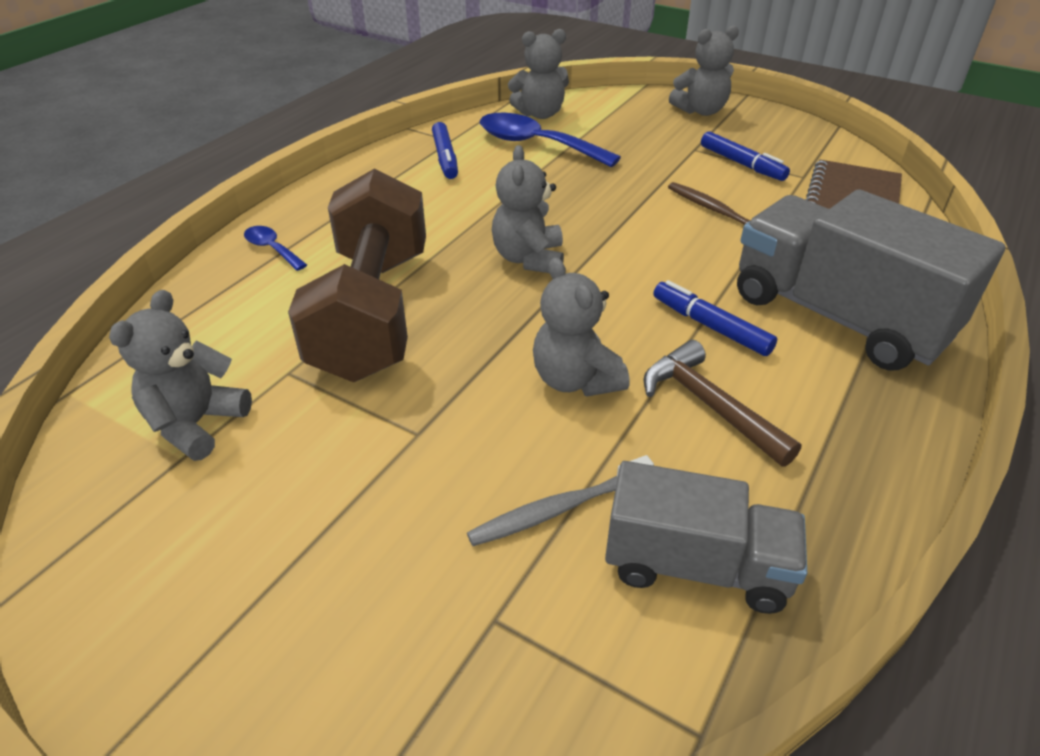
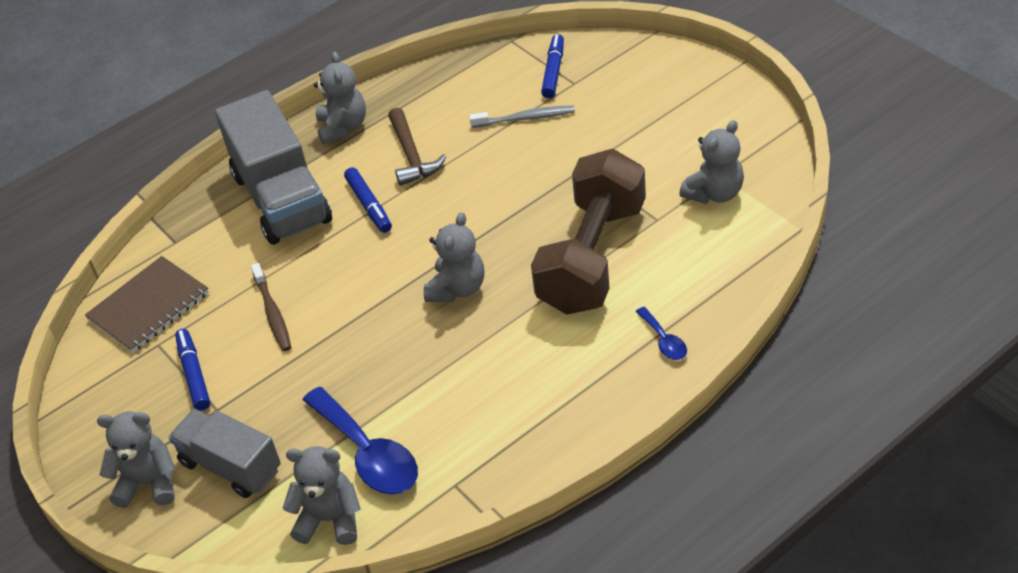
camera: 155 degrees left, 5 degrees up
(445, 158) = (473, 449): blue marker -> blue marker (553, 71)
(575, 380) = (478, 183): grey teddy bear -> grey teddy bear (343, 127)
(696, 566) = (475, 87): grey truck -> grey truck (231, 466)

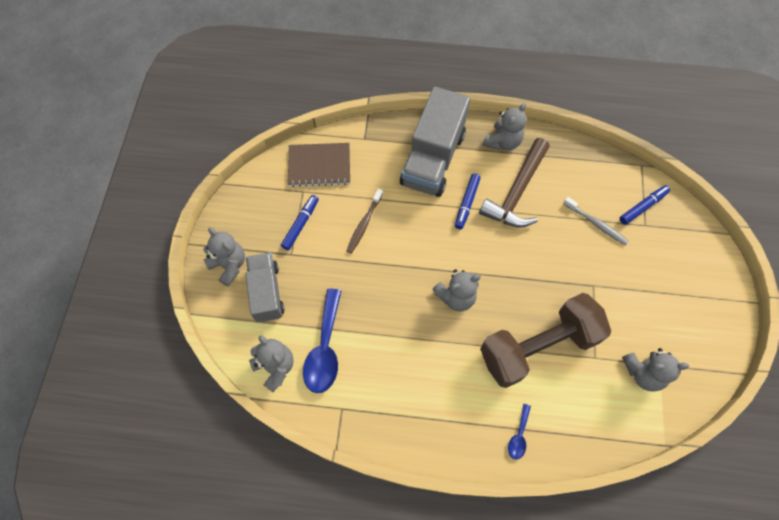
camera: 40 degrees right, 20 degrees up
(411, 155) = (517, 192): brown hammer -> brown hammer, size x1.50

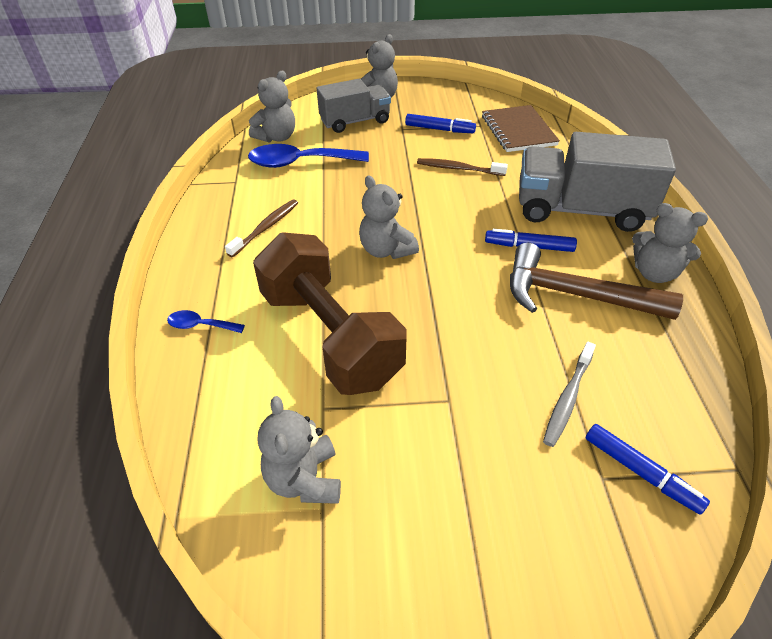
camera: 80 degrees right, 20 degrees down
(414, 384) = (266, 228): none -> brown toothbrush

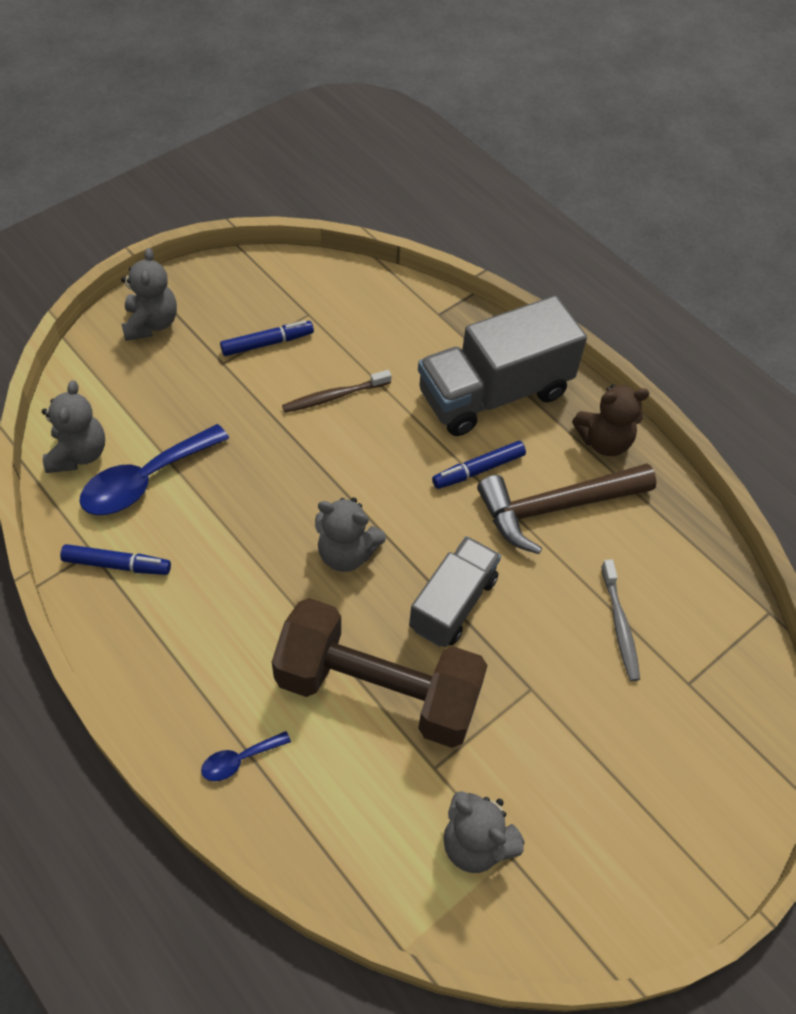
camera: 40 degrees left, 10 degrees up
(266, 228) = (192, 598): brown toothbrush -> none
(355, 121) = (155, 378): grey truck -> grey truck (453, 603)
(518, 130) = (356, 303): brown notebook -> none
(641, 472) = (710, 660): blue marker -> blue marker (117, 565)
(654, 273) = (604, 441): grey teddy bear -> brown teddy bear

